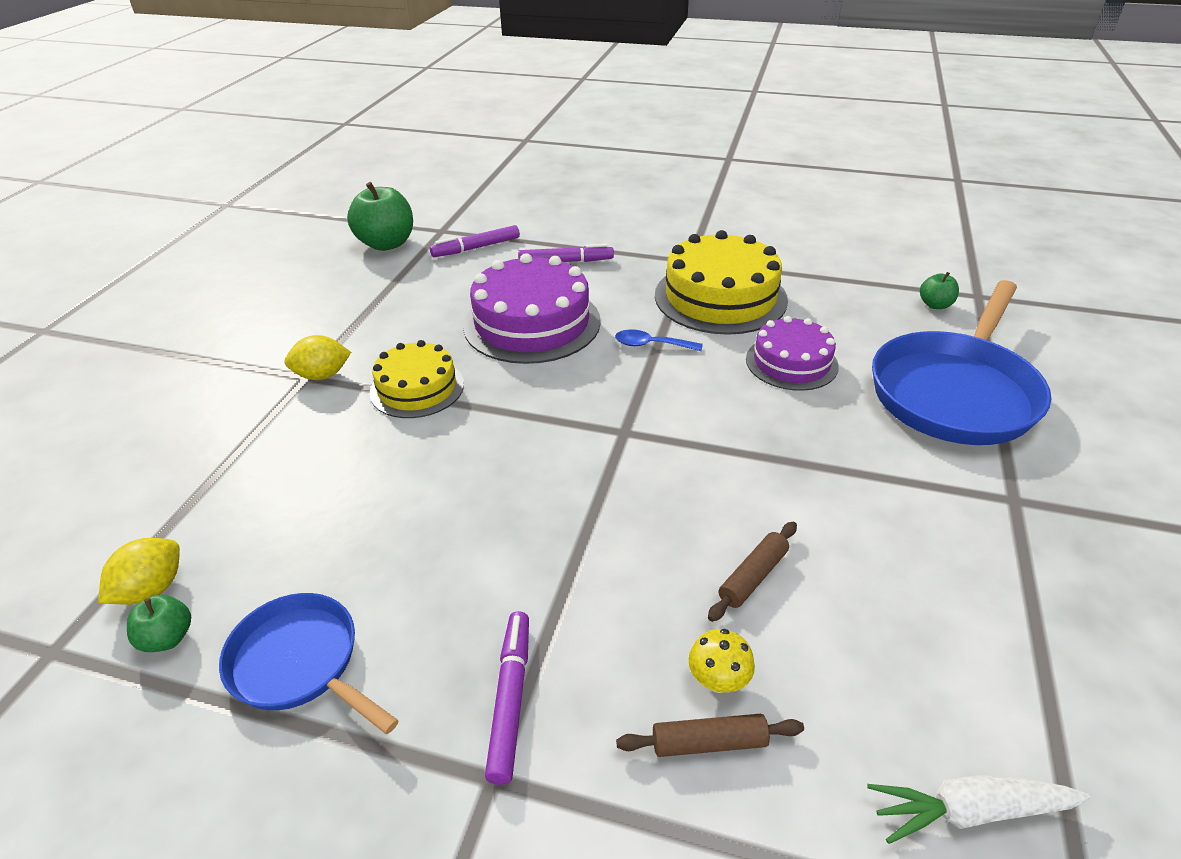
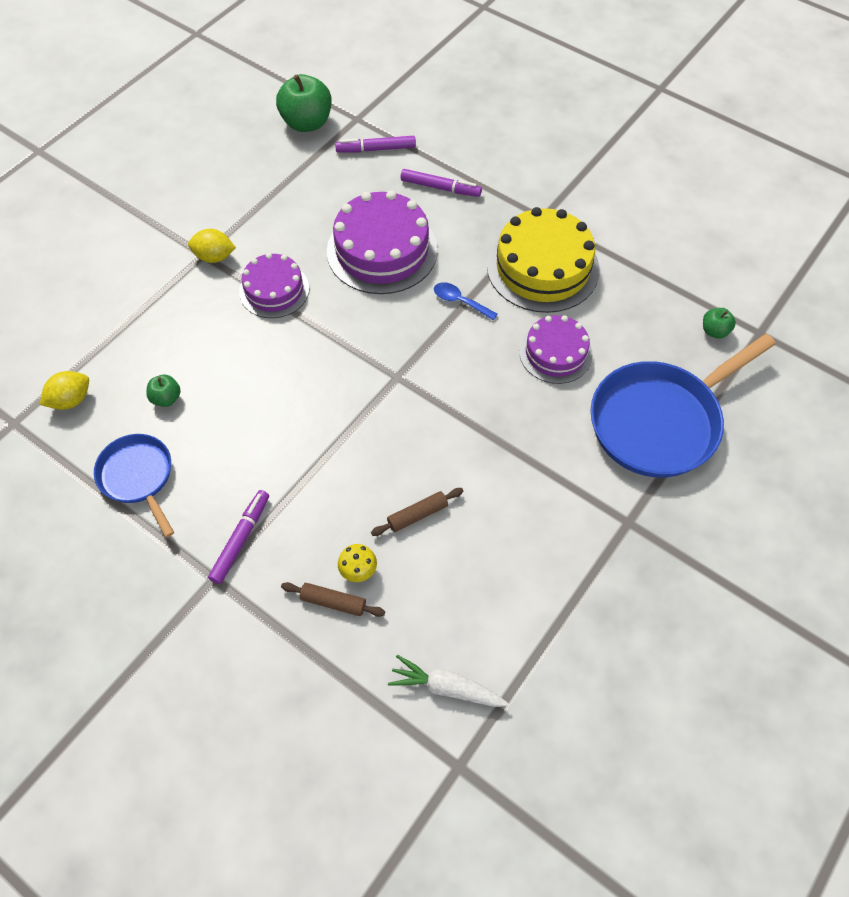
camera: 20 degrees right, 20 degrees up
(168, 638) = (73, 436): green apple -> green apple (166, 398)
(417, 388) = (274, 290): yellow cake -> purple cake

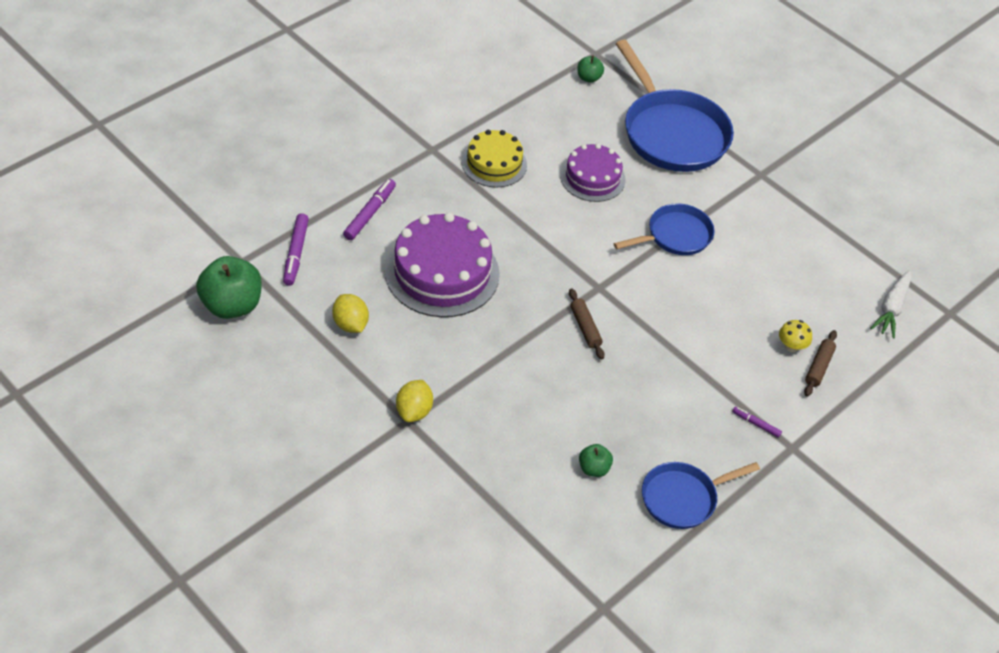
camera: 85 degrees left, 10 degrees down
(71, 400) = (582, 553): yellow lemon -> yellow lemon (350, 324)
(240, 539) = (756, 424): purple marker -> purple marker, size x0.56
(274, 290) = (473, 365): purple cake -> none
(417, 515) = (743, 299): brown rolling pin -> brown rolling pin (585, 328)
(460, 301) = (521, 228): blue spoon -> none
(494, 439) = (675, 236): none -> blue pan
(543, 267) = (494, 163): yellow cake -> yellow cake, size x0.61

